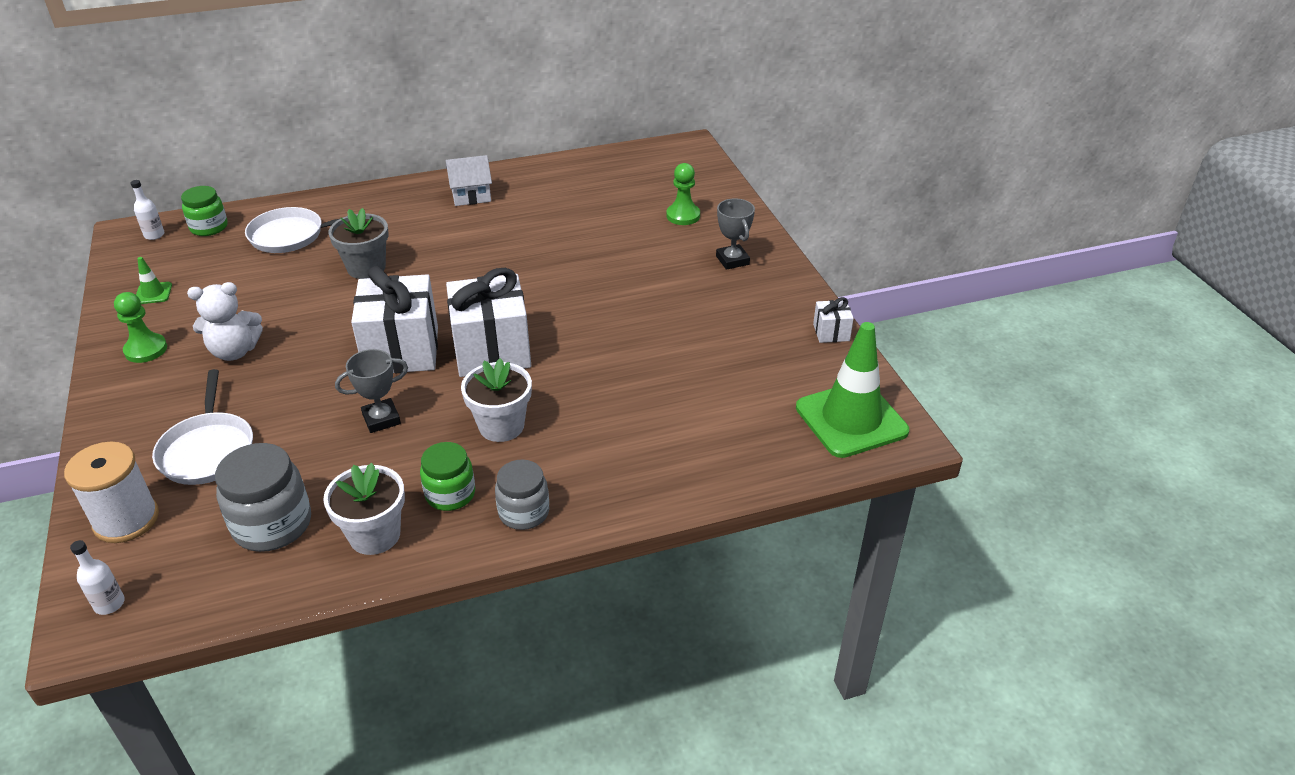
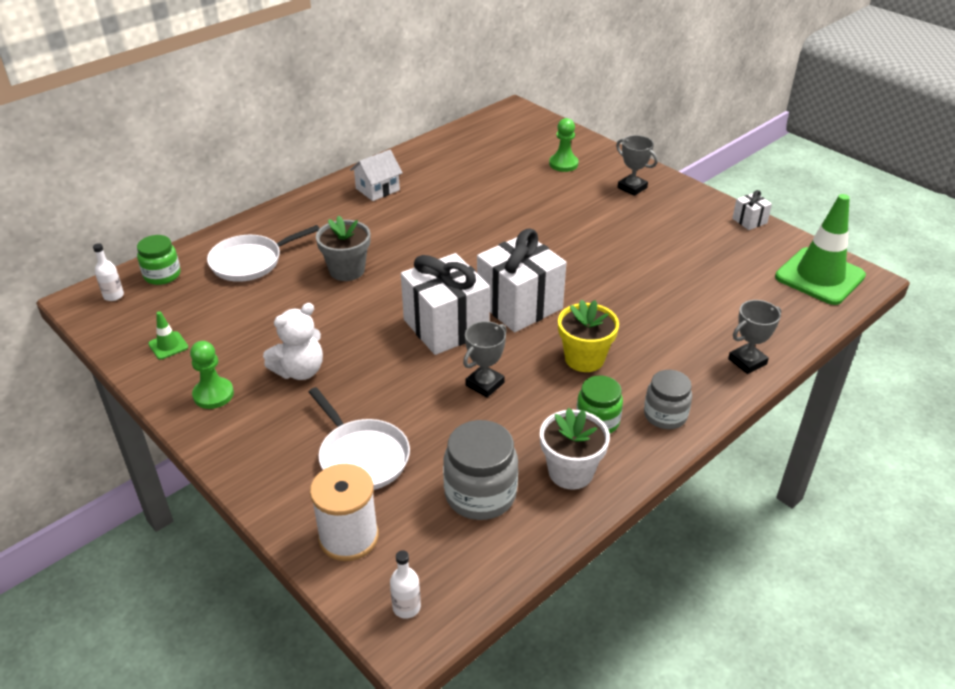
camera: 25 degrees left, 0 degrees up
(501, 426) = (584, 359): white flower pot -> yellow flower pot
(669, 486) = (747, 361): none -> grey trophy

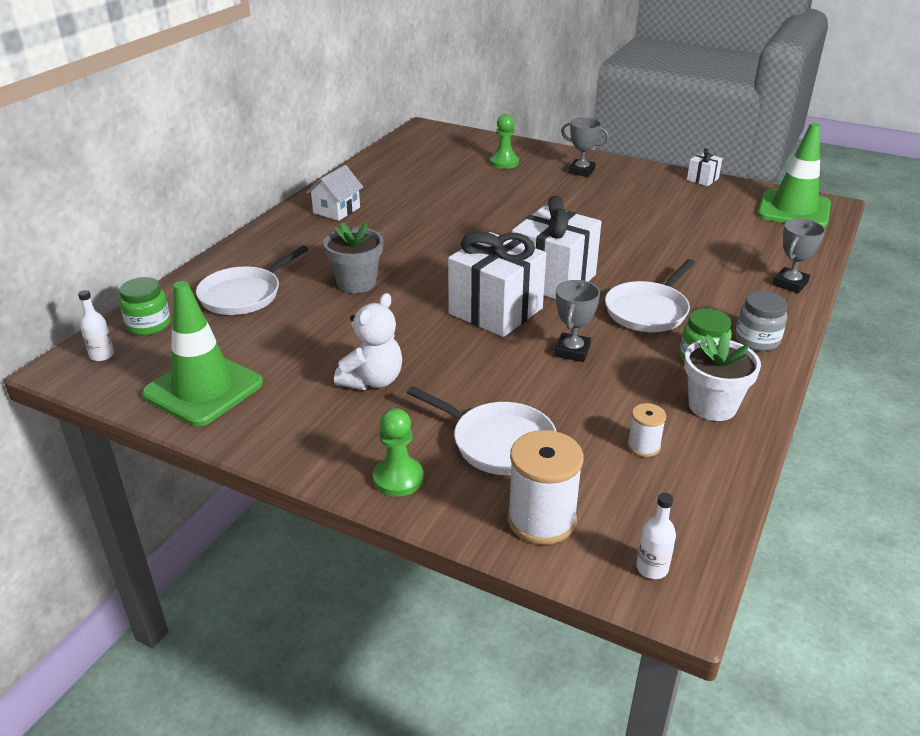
camera: 20 degrees left, 5 degrees down
(168, 345) = (203, 389): green traffic cone -> green traffic cone, size x2.39
(213, 394) = (291, 423): green pawn -> green pawn (398, 478)
(480, 494) = (643, 446): grey jar -> white spool
(584, 359) = (648, 310): yellow flower pot -> white pan

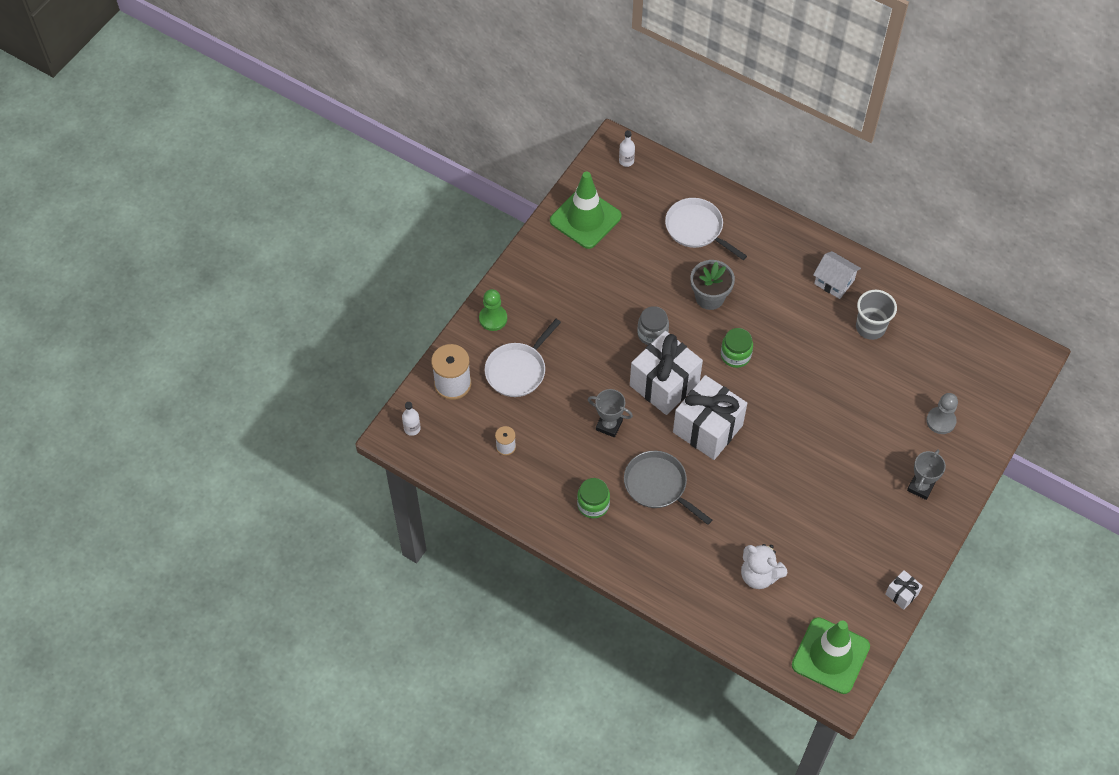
camera: 95 degrees right, 25 degrees up
(149, 325) = (660, 179): green jar -> green jar (735, 355)
(372, 380) = (586, 307): white teddy bear -> white teddy bear (759, 575)
(397, 192) = (870, 327): none -> grey cup
(504, 163) = (941, 421): green pawn -> grey pawn
(648, 310) = (658, 485): white pan -> grey pan
(712, 406) = (540, 496): white flower pot -> none
(757, 340) = (613, 548): grey jar -> grey jar (652, 334)
(790, 284) = (692, 601): grey trophy -> none

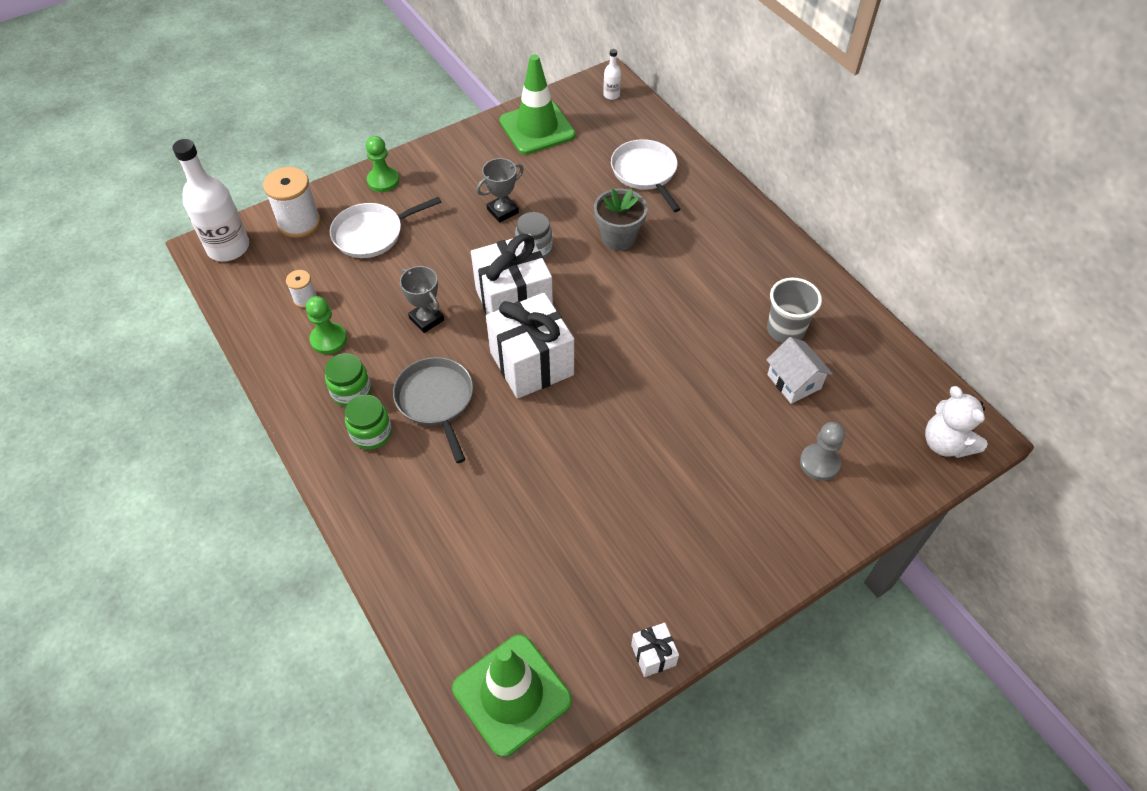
camera: 25 degrees right, 5 degrees down
(412, 428) = (228, 247): white bottle -> white bottle, size x2.25
(547, 472) = (328, 339): none -> green pawn
(735, 355) = (611, 302): green jar -> green jar (371, 433)
(759, 575) = (486, 550): white teddy bear -> white teddy bear (945, 443)
(834, 282) = (768, 271): white house -> white house (794, 381)
(920, 487) = (752, 530): grey trophy -> grey trophy (502, 211)

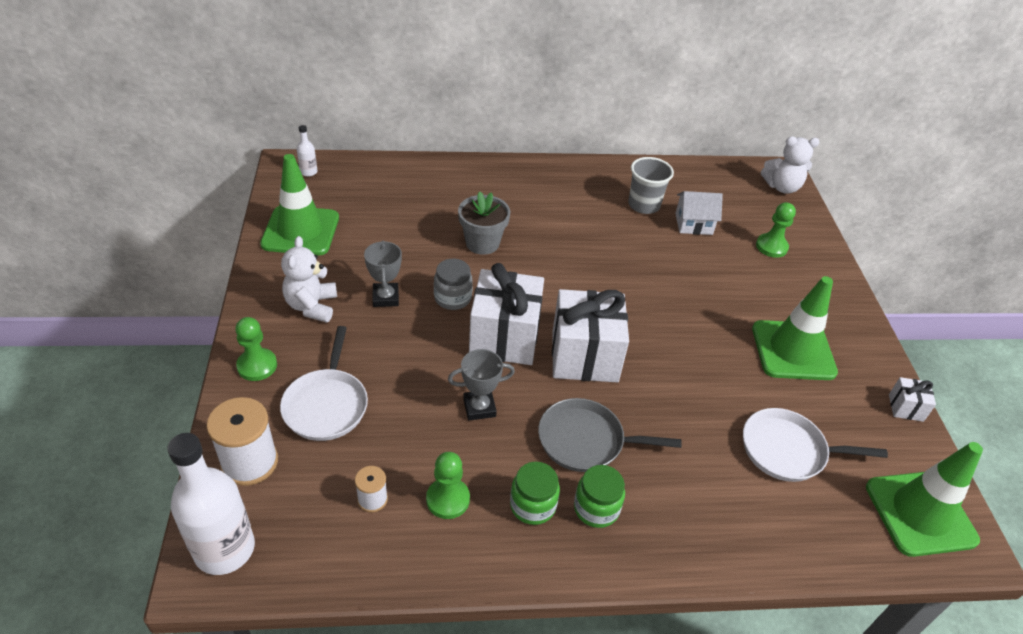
camera: 65 degrees left, 10 degrees down
(461, 176) = (312, 306): none -> white teddy bear
(645, 173) = (422, 196): white pan -> white pan (788, 450)
(663, 527) = (793, 350): none -> green traffic cone
(819, 463) = (771, 247): grey pawn -> green pawn

